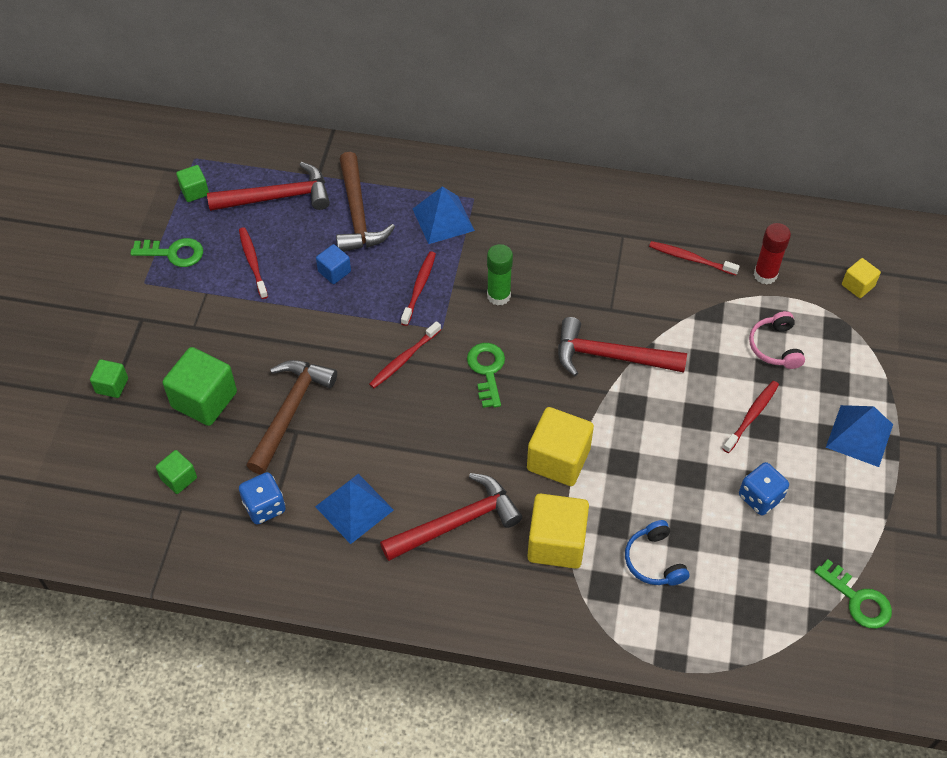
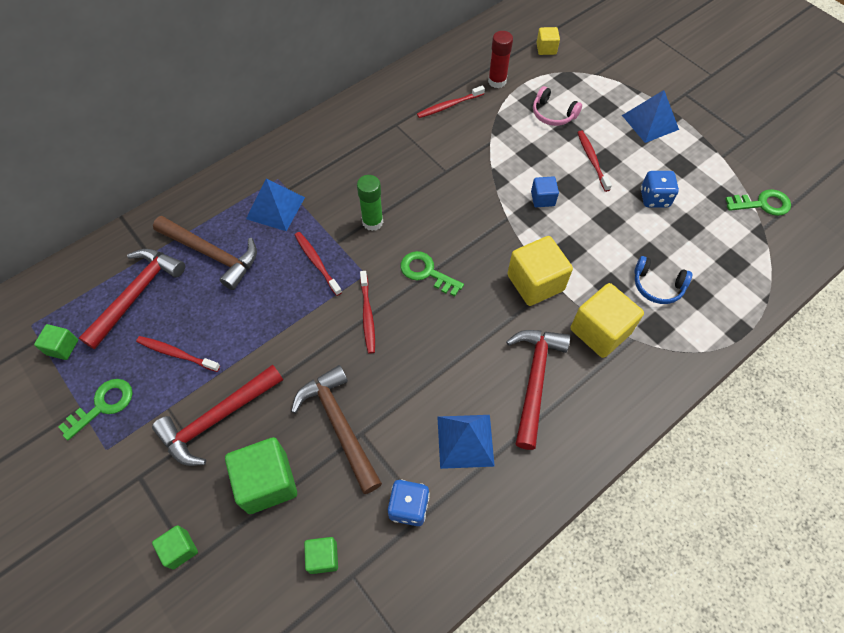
camera: 50 degrees left, 5 degrees up
(334, 271) = (246, 305): blue cube -> blue cube (542, 199)
(610, 356) = (481, 197): red hammer -> red hammer (217, 418)

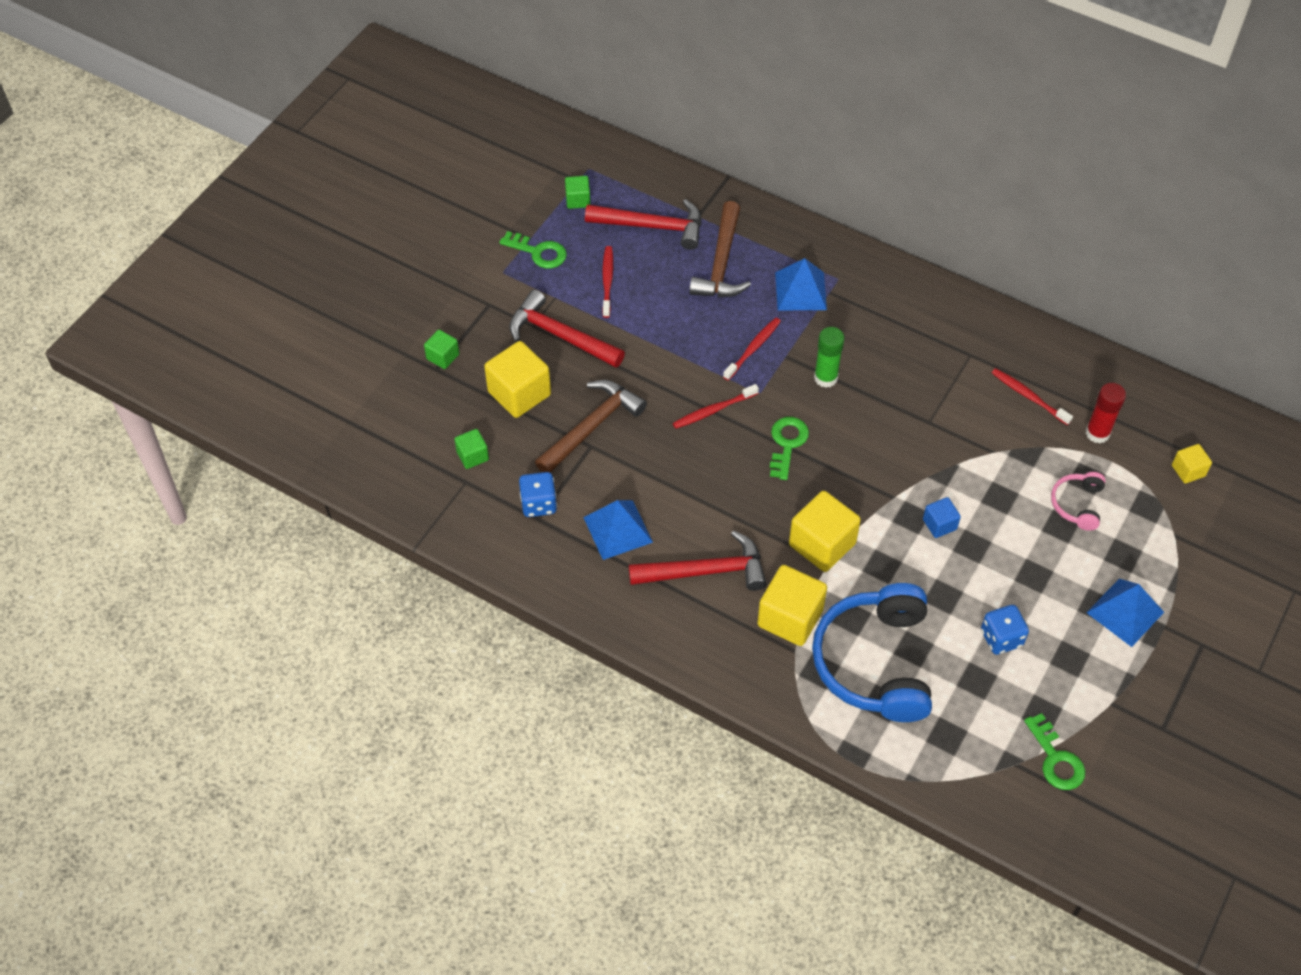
camera: 70 degrees right, 5 degrees down
(267, 482) = (519, 393): green cube -> yellow cube
(592, 160) = (1026, 561): red toothbrush -> none
(657, 285) = (875, 662): blue headphones -> blue headphones, size x2.15

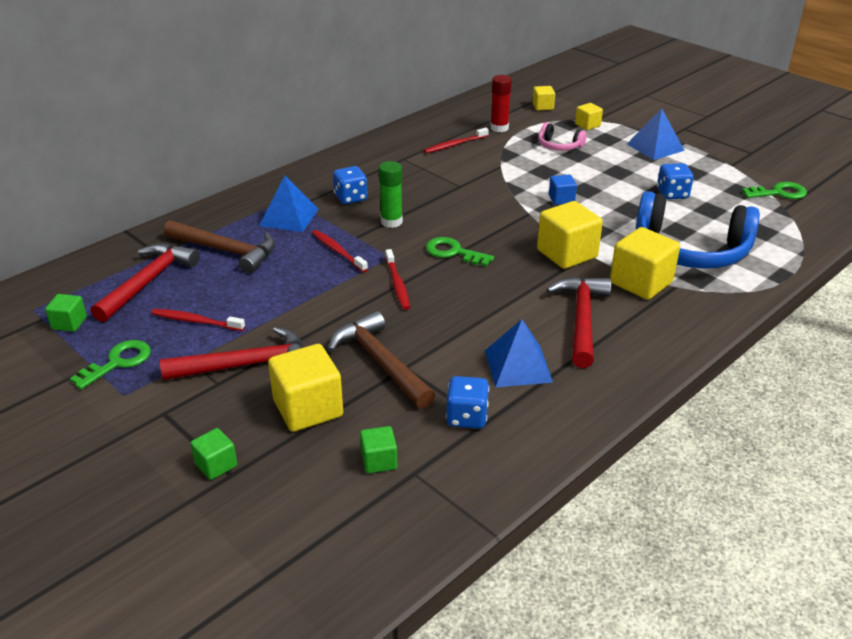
camera: 75 degrees left, 20 degrees down
(560, 335) = (246, 365): red hammer -> red hammer turned 150 degrees counterclockwise
(860, 330) = (350, 198): none -> blue dice
(1155, 529) = (587, 125): none -> yellow cube

